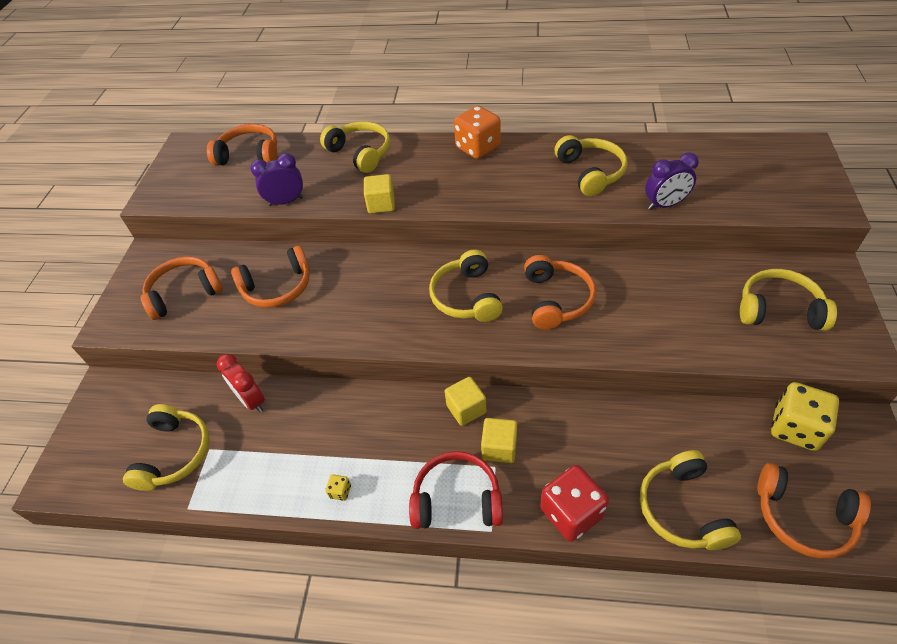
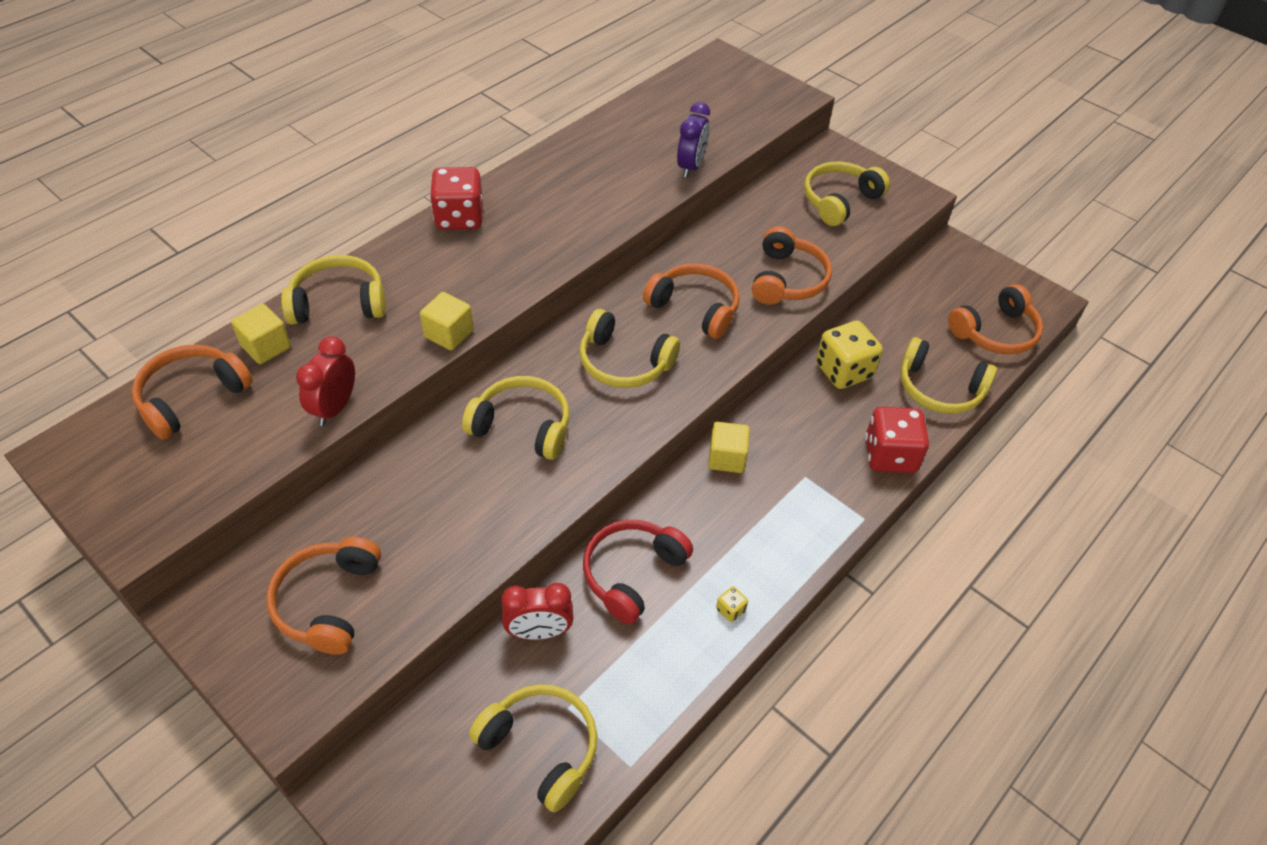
camera: 60 degrees left, 0 degrees up
(277, 287) = (430, 504): orange headphones -> orange headphones (787, 279)
(286, 201) = (335, 407): purple clock -> red clock
(457, 499) = (815, 523): red headphones -> red headphones (632, 574)
(478, 147) = (459, 218): orange dice -> red dice
(499, 448) = (789, 461): yellow cube -> yellow cube (266, 347)
(590, 172) = (596, 176): yellow headphones -> yellow headphones (522, 426)
(795, 428) = (926, 281): yellow dice -> yellow dice (843, 371)

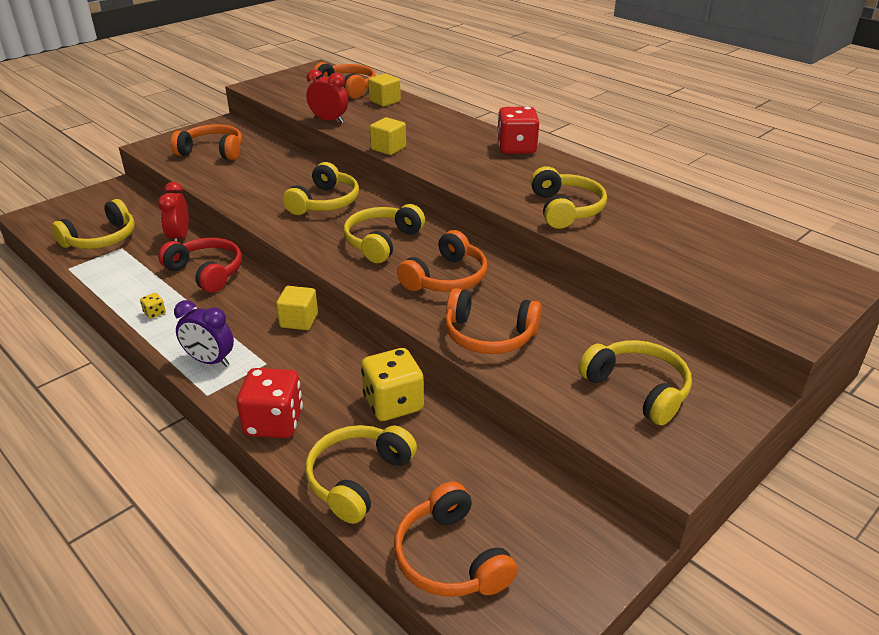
camera: 95 degrees right, 15 degrees down
(338, 303) = (422, 116): yellow headphones -> yellow headphones (565, 209)
(691, 166) = (617, 248): purple clock -> purple clock (210, 361)

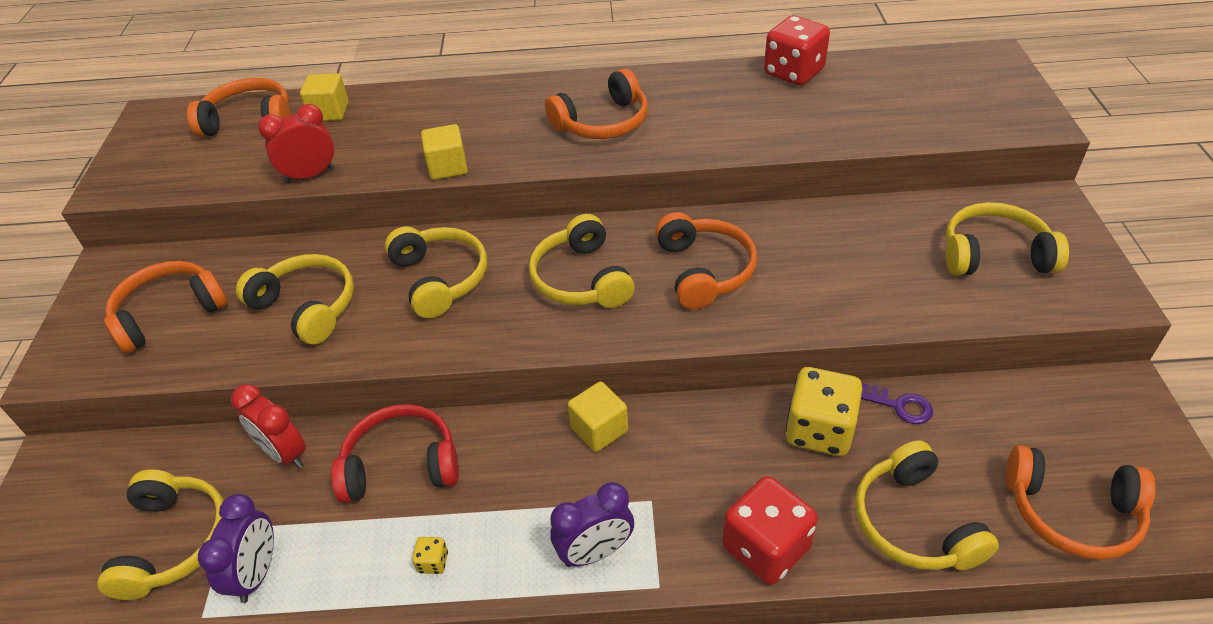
camera: 45 degrees left, 10 degrees up
(103, 269) = (257, 573): none -> purple clock
(458, 430) = (900, 406): none -> purple key
(489, 335) = (832, 297): orange headphones -> orange headphones (603, 122)
(516, 148) = (571, 88): red dice -> red dice (793, 73)
(565, 209) = (728, 126): yellow headphones -> yellow headphones (307, 307)

